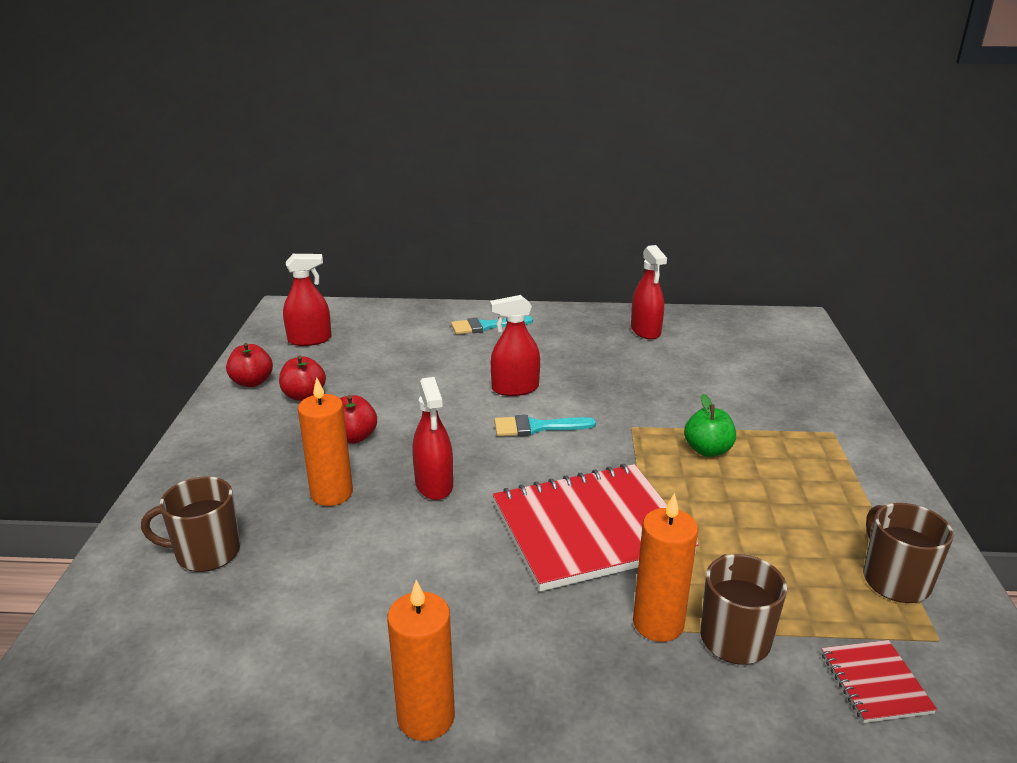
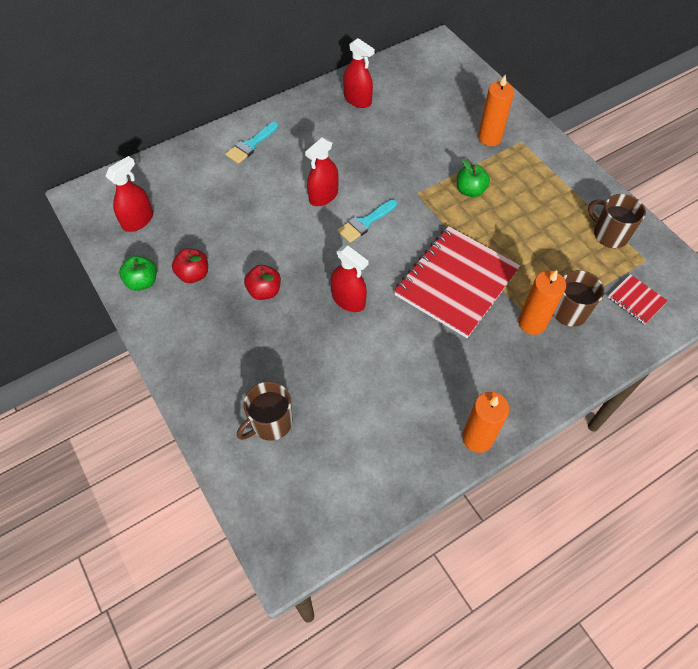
camera: 35 degrees left, 30 degrees up
(252, 382) = (142, 282): red apple -> green apple
(331, 493) = (297, 340): orange candle -> orange candle (489, 138)

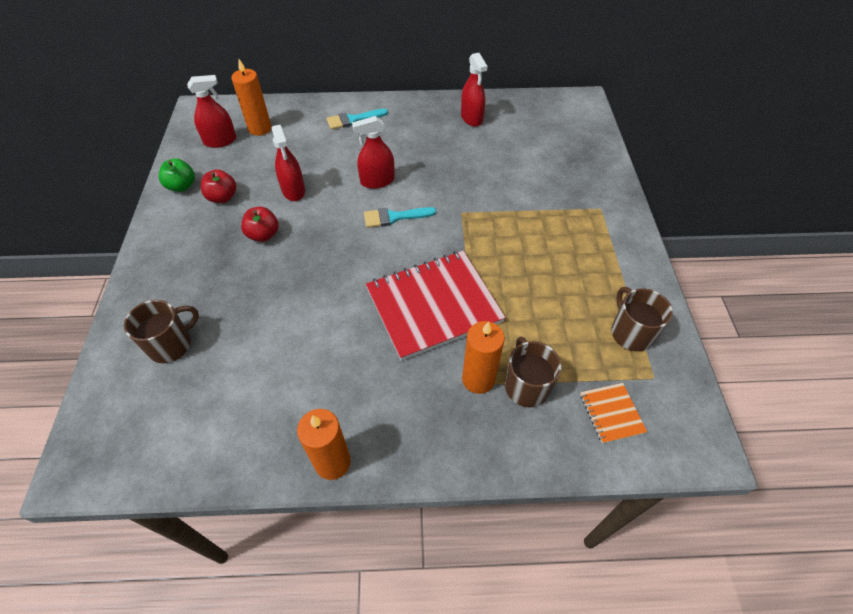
camera: 30 degrees right, 5 degrees down
(270, 423) = (171, 344): brown mug -> brown mug turned 150 degrees clockwise
(348, 300) = (324, 274): red spray bottle -> red spray bottle (293, 190)
(470, 190) = (514, 231): green apple -> none
(489, 138) = (570, 193): orange candle -> orange candle (260, 128)
(636, 300) = (611, 413): red notebook -> orange notebook

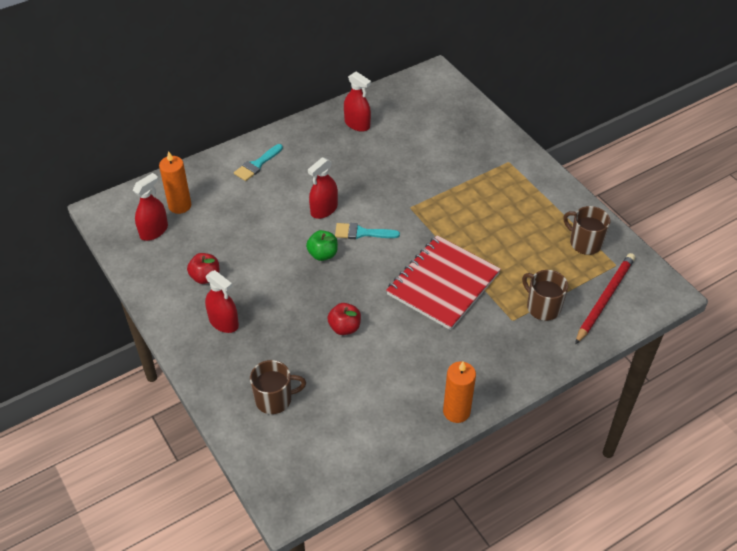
camera: 30 degrees left, 5 degrees down
(171, 344) = (274, 399): brown mug -> brown mug turned 60 degrees clockwise
(182, 186) = (159, 283): green apple -> green apple (322, 254)
(263, 235) = (269, 291): red apple -> red apple (344, 327)
(293, 190) = (261, 246): red spray bottle -> red spray bottle (223, 322)
(394, 217) = (362, 233): turquoise brush -> turquoise brush turned 45 degrees clockwise
(478, 379) = (509, 318): orange candle -> none
(611, 413) = (605, 298): orange notebook -> red pencil

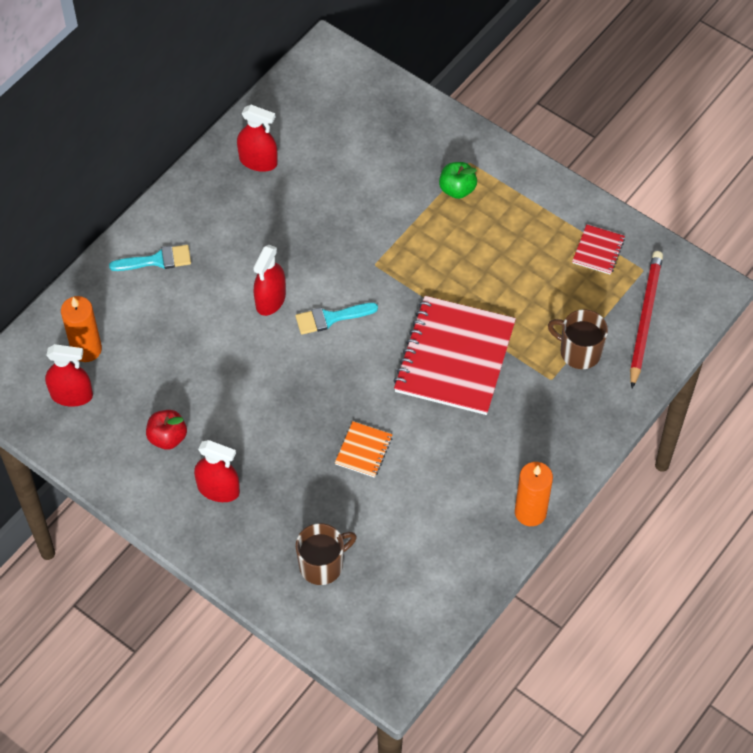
camera: 20 degrees left, 10 degrees up
(154, 231) = (71, 395): red spray bottle -> red spray bottle turned 75 degrees clockwise
(257, 165) = (157, 260): turquoise brush -> turquoise brush turned 120 degrees counterclockwise
(322, 254) = (296, 362): green apple -> green apple (457, 189)
(344, 327) = (363, 450): red apple -> orange notebook
(584, 242) = (598, 250): brown mug -> red notebook

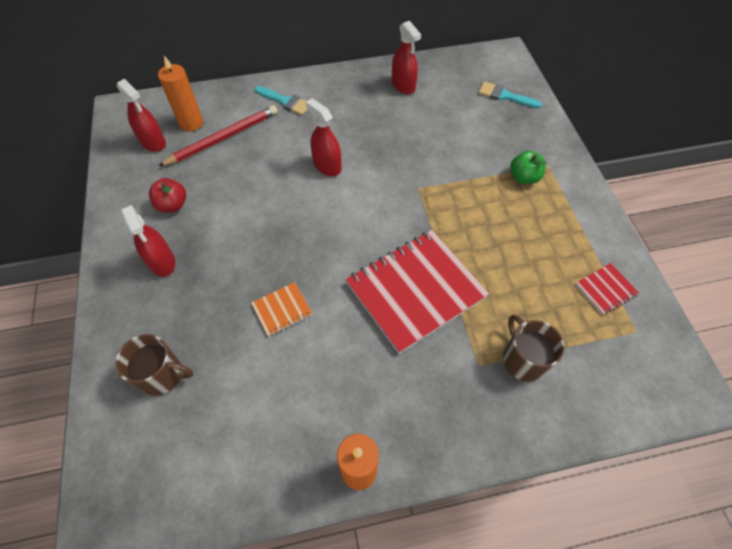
camera: 40 degrees right, 0 degrees up
(270, 300) = (327, 166): red spray bottle -> red spray bottle turned 75 degrees clockwise
(330, 318) = (353, 202): turquoise brush -> turquoise brush (505, 96)
(644, 318) = (607, 373): red pencil -> red pencil (223, 138)

